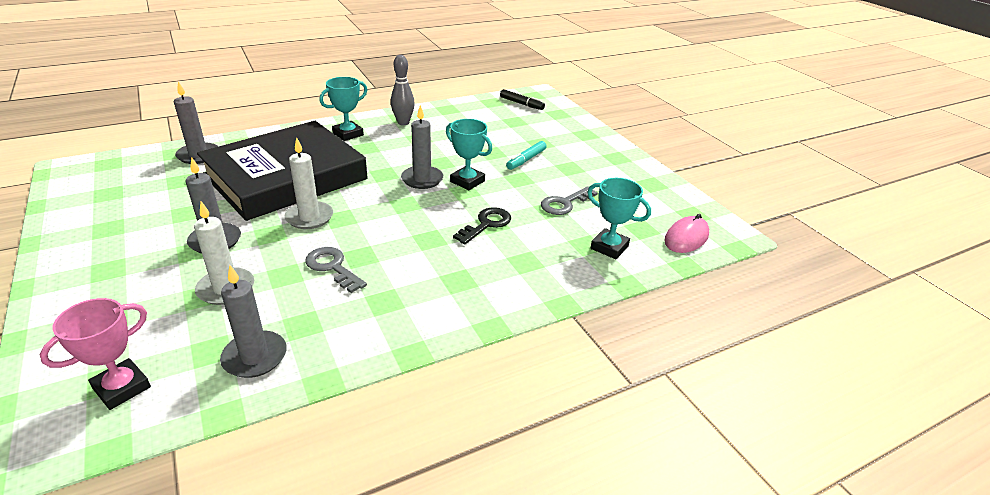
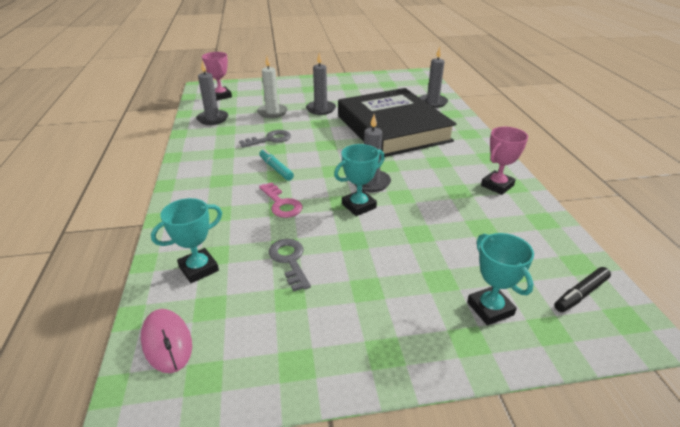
camera: 110 degrees right, 0 degrees up
(309, 217) = (332, 134): white candle -> none
(348, 134) = (468, 155): turquoise trophy -> turquoise trophy (490, 309)
(403, 122) = (497, 185): grey bowling pin -> pink trophy
(486, 224) = (281, 204): black key -> pink key
(526, 160) = (395, 255): turquoise marker -> turquoise marker (276, 169)

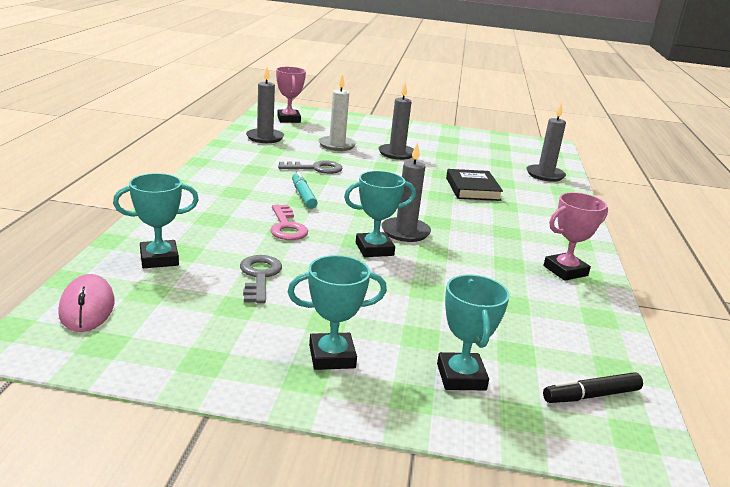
camera: 15 degrees right, 10 degrees down
(390, 323) = (332, 356): none -> turquoise trophy
(393, 128) = (472, 189): black book -> black book, size x0.43

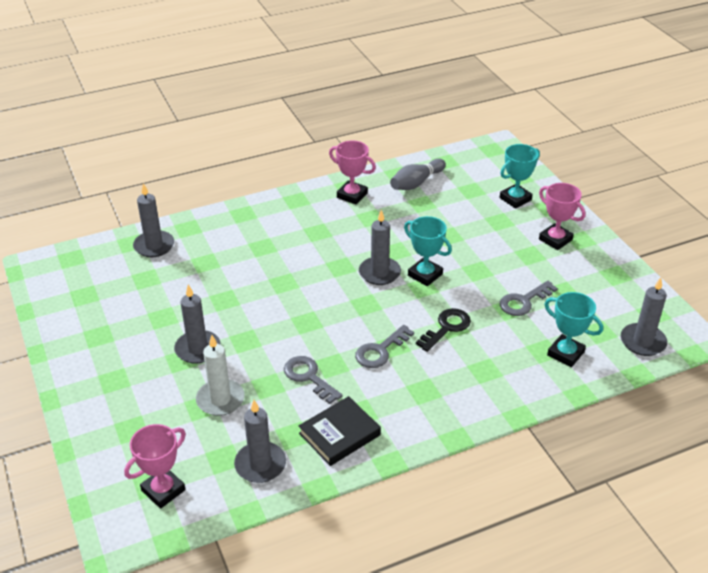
camera: 120 degrees left, 15 degrees up
(87, 307) = (642, 342): pink mouse -> grey candle
(286, 227) = (446, 328): pink key -> black key
(303, 195) = (380, 350): turquoise marker -> grey key
(332, 356) = (555, 239): turquoise trophy -> pink trophy
(472, 189) = (245, 272): black book -> black book (339, 434)
(565, 319) = (416, 183): none -> grey bowling pin
(591, 396) = (478, 163): black marker -> none

